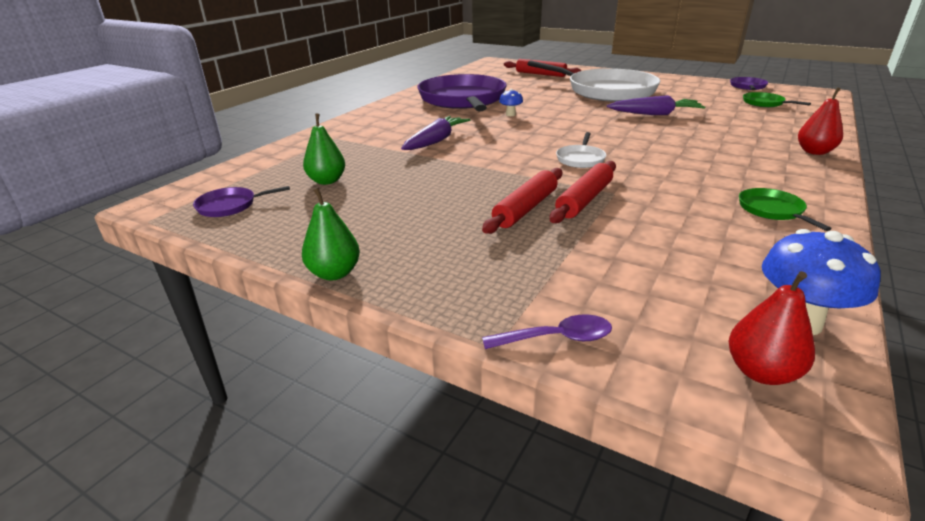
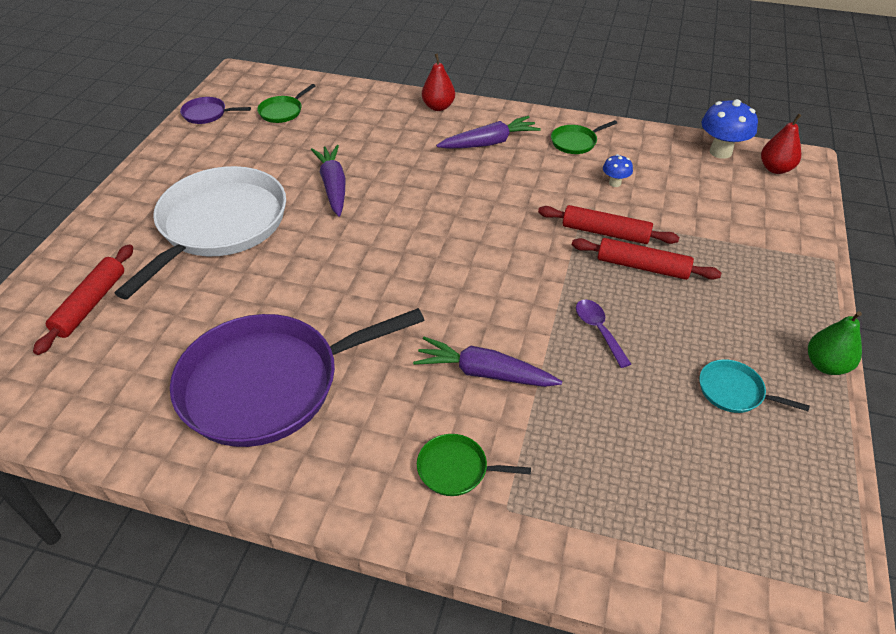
camera: 105 degrees left, 15 degrees up
(230, 206) = (779, 525): purple pan -> none
(327, 181) = (662, 449): green pear -> none
(348, 217) = (734, 391): none -> turquoise pan
(371, 130) = (456, 469): none -> green pan
(510, 114) = (349, 313): blue mushroom -> blue mushroom (615, 183)
(556, 338) = (805, 236): purple spoon -> purple spoon (598, 330)
(580, 159) = (504, 239): white pan -> none
(748, 167) = (489, 143): none -> purple carrot

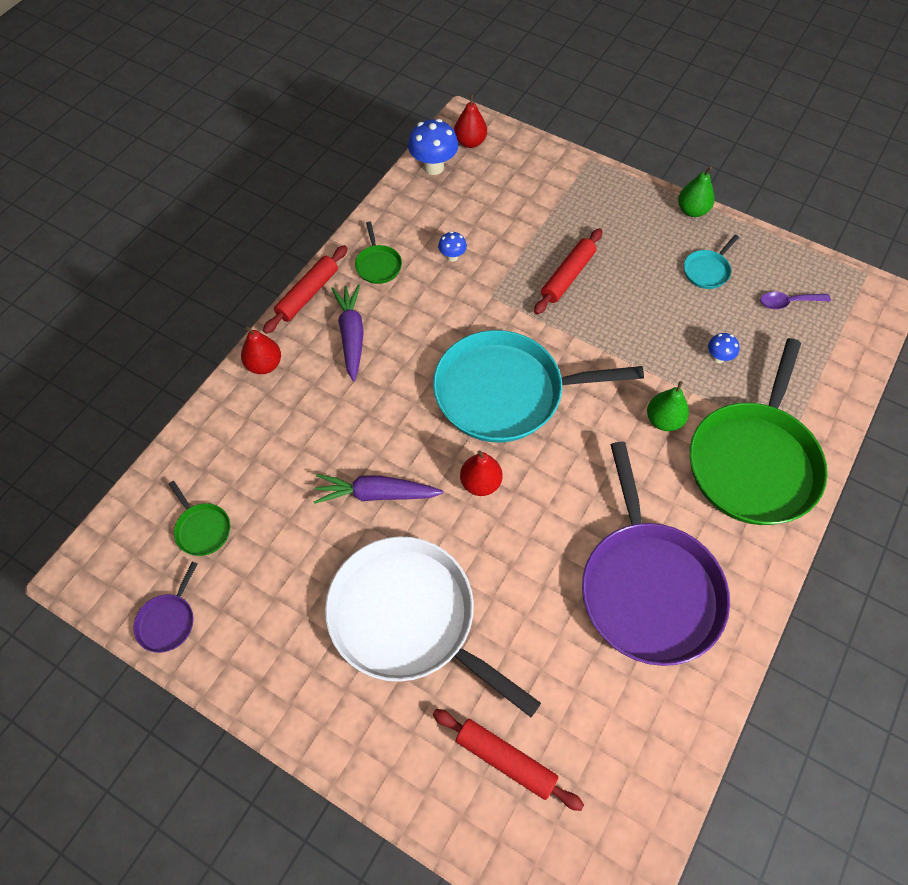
camera: 75 degrees left, 15 degrees up
(361, 244) = (480, 483): none -> red pear
(456, 469) = (754, 462): green pan -> green pan, size x2.49
(469, 244) = (505, 392): none -> turquoise pan
(484, 373) = (663, 420): purple carrot -> green pear
(598, 330) = (633, 330): purple spoon -> purple spoon (788, 302)
(599, 417) = (718, 357): none -> blue mushroom
(605, 232) = (518, 286): red rolling pin -> red rolling pin (308, 294)

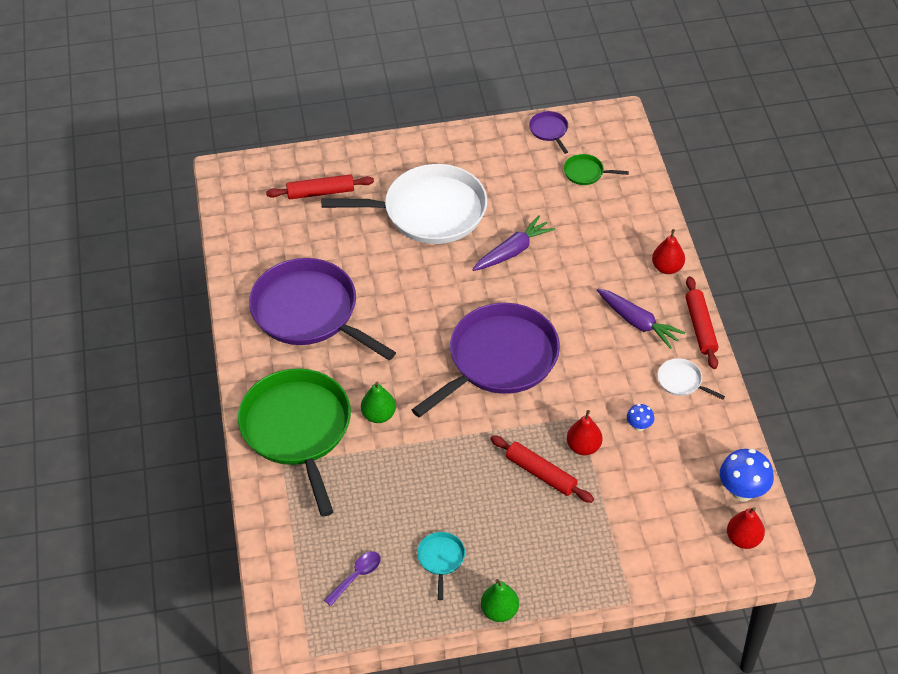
camera: 140 degrees right, 10 degrees down
(378, 265) = (682, 381): green pan -> white pan
(480, 483) = (459, 298): red pear -> red pear (583, 447)
(505, 392) = (499, 359): turquoise pan -> purple pan
(567, 276) = (541, 473): red rolling pin -> red rolling pin turned 45 degrees counterclockwise
(718, 357) = (376, 488): blue mushroom -> none

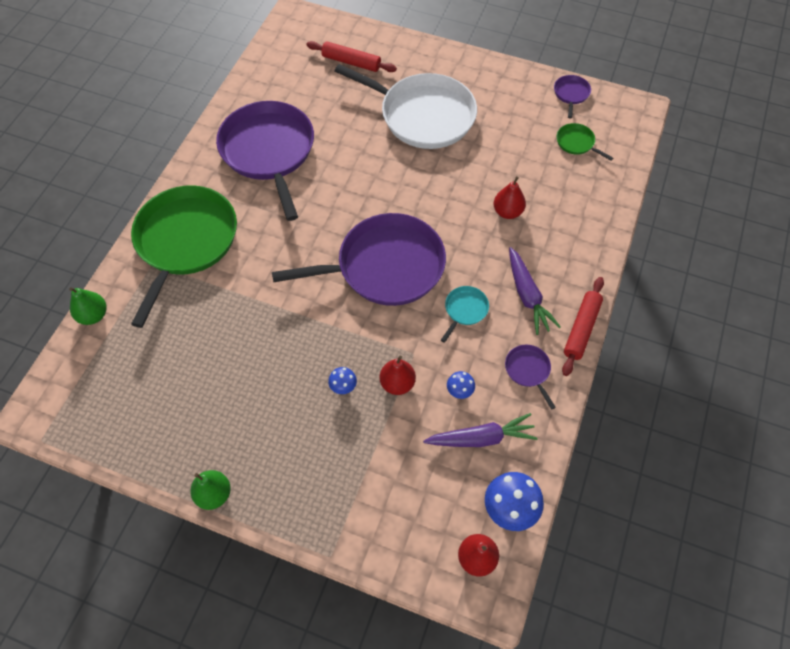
camera: 30 degrees right, 10 degrees up
(357, 576) = (130, 392): purple spoon -> none
(379, 415) = (254, 263): green pear -> green pear (93, 315)
(441, 559) = (204, 416): turquoise pan -> turquoise pan (465, 310)
(513, 251) = (466, 180): purple carrot -> purple carrot (481, 438)
(541, 473) = (343, 387): red rolling pin -> blue mushroom
(667, 268) = (589, 259): red pear -> red pear (507, 212)
(682, 381) = (528, 370): white pan -> purple pan

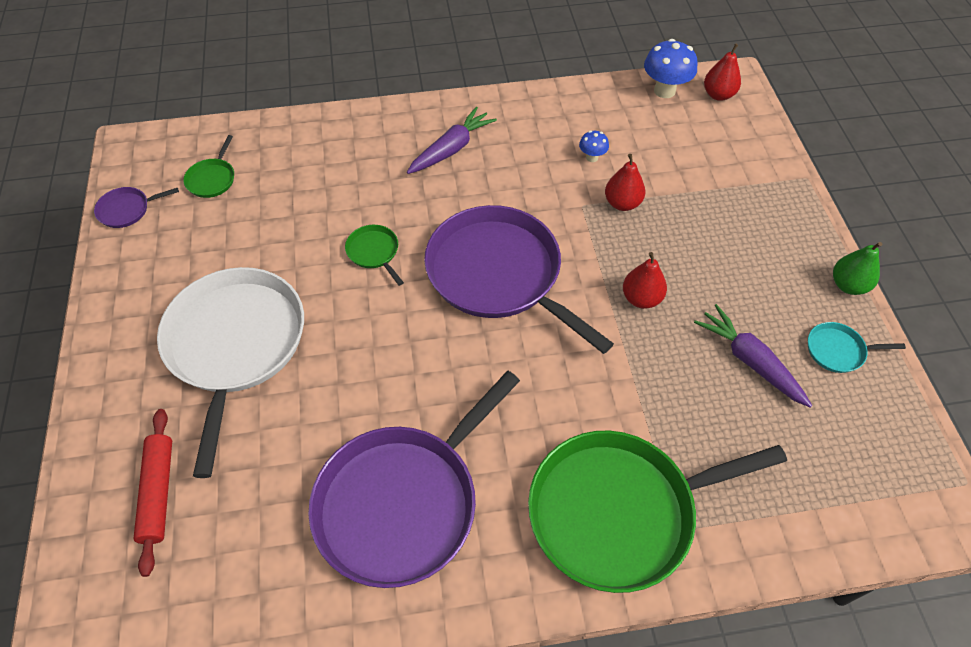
camera: 120 degrees left, 5 degrees down
(93, 315) = (800, 548): green pear -> none
(343, 387) = (662, 241): blue mushroom -> none
(451, 206) = (374, 252): none -> green pan
(465, 310) = (503, 187): turquoise pan -> turquoise pan (838, 350)
(481, 438) = (621, 127): purple carrot -> purple carrot (749, 361)
(507, 212) = (353, 201): red pear -> red pear (641, 298)
(528, 370) = (532, 121): purple pan -> none
(581, 329) = (461, 102): red rolling pin -> none

